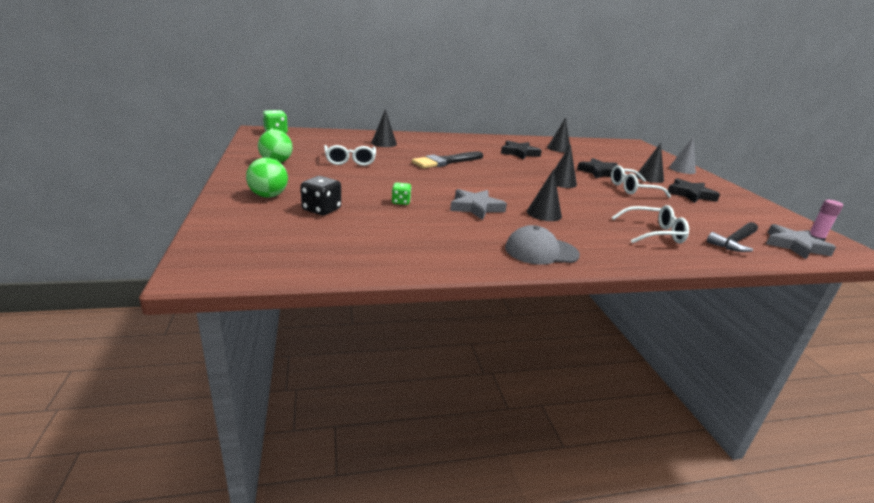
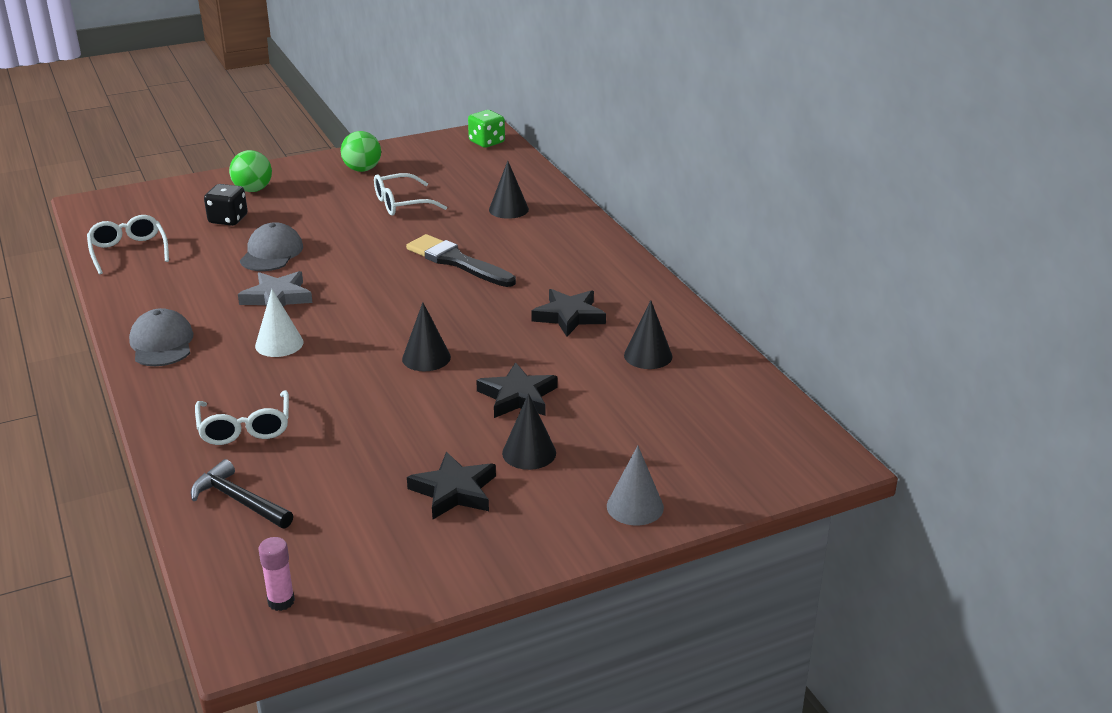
camera: 80 degrees right, 5 degrees up
(400, 202) = (271, 253): green dice -> grey cap
(544, 214) = (279, 344): black cone -> white cone
(632, 189) = (442, 426): white glasses -> white glasses (128, 251)
(794, 246) = (245, 566): grey star -> none

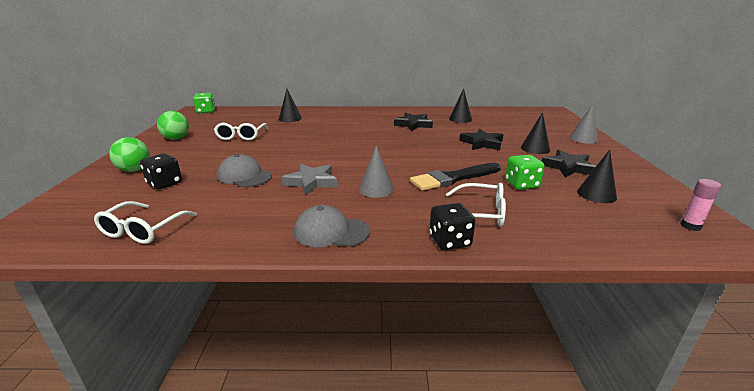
camera: 65 degrees left, 5 degrees down
(128, 251) = (142, 230): white glasses -> white glasses turned 75 degrees counterclockwise
(168, 416) = (449, 241): none -> black dice
(239, 501) = (575, 226): black hammer -> none
(279, 344) = (376, 189): white cone -> grey cone
(354, 451) = (521, 184): none -> green dice
(426, 358) = (429, 155): black cone -> black cone (596, 194)
(457, 262) = (331, 135): black brush -> black brush (453, 178)

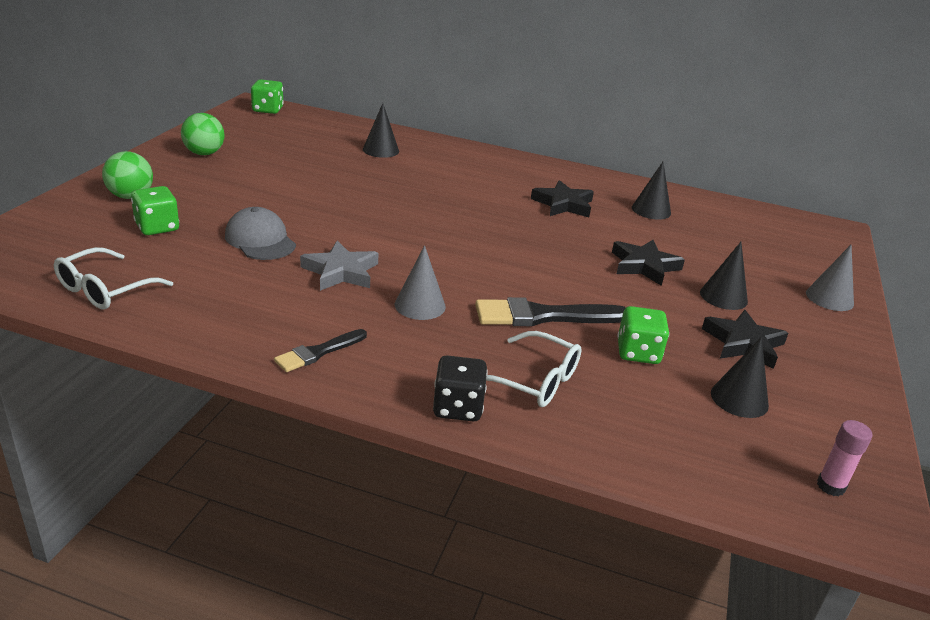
camera: 15 degrees right, 5 degrees up
(164, 183) = (157, 227): black dice -> green dice
(241, 136) = (292, 169): white glasses -> none
(331, 232) = (318, 352): grey cap -> black brush

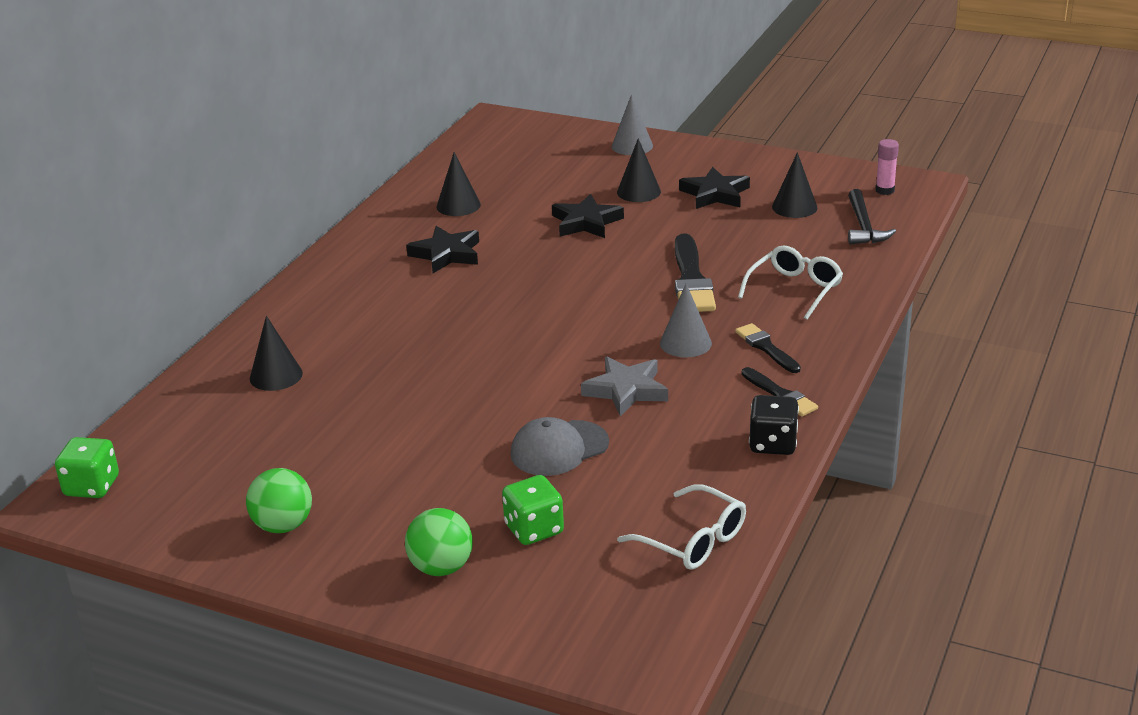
camera: 80 degrees left, 0 degrees up
(409, 351) = (766, 348): none -> black brush
(457, 407) = (842, 325): black dice -> black dice (773, 444)
(638, 353) = (741, 241): green dice -> none
(712, 453) = (863, 226): none -> black hammer

